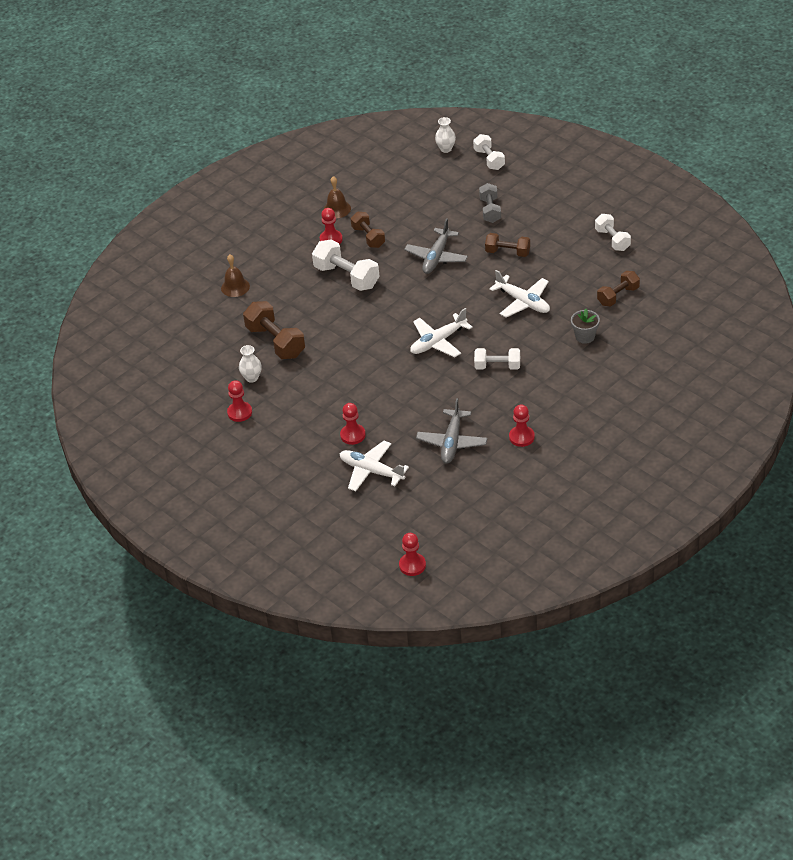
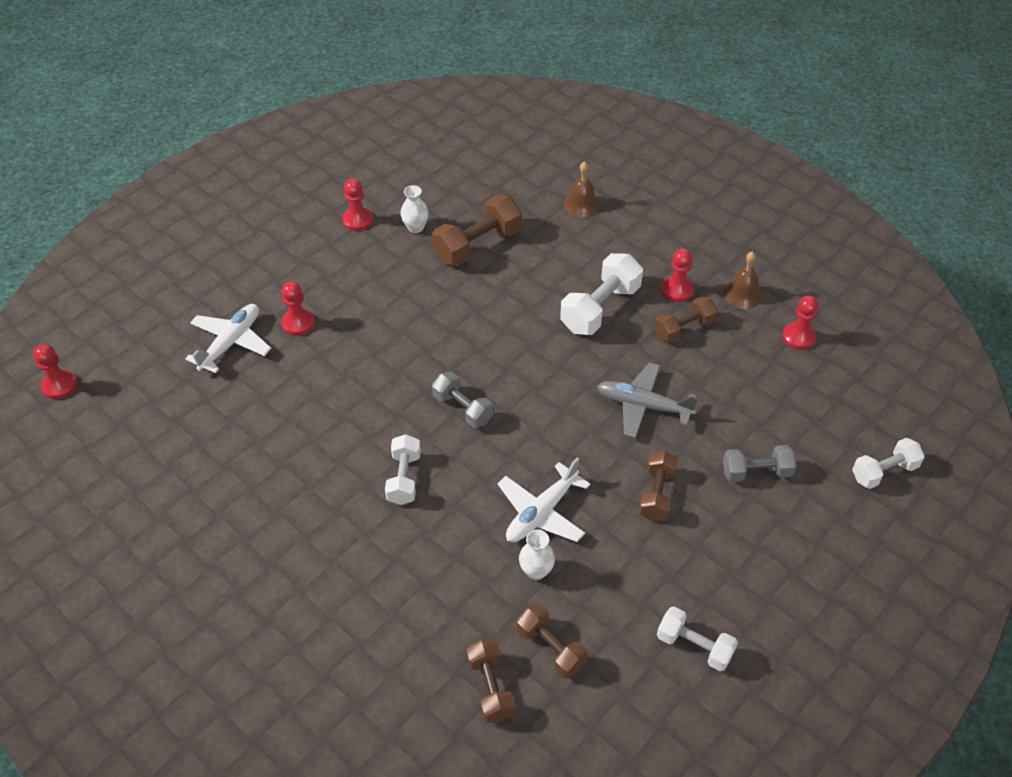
camera: 85 degrees right, 5 degrees up
(438, 342) = (462, 408): white plane -> grey dumbbell
(446, 149) = (900, 416): white vase -> white vase (536, 571)
(452, 442) = (263, 425): grey plane -> none
(521, 437) = (255, 505): red pawn -> red pawn (798, 337)
(585, 337) = (457, 595): grey flower pot -> none
(612, 240) = (694, 646): white dumbbell -> white dumbbell turned 60 degrees clockwise
(645, 319) = (490, 688): none -> brown dumbbell

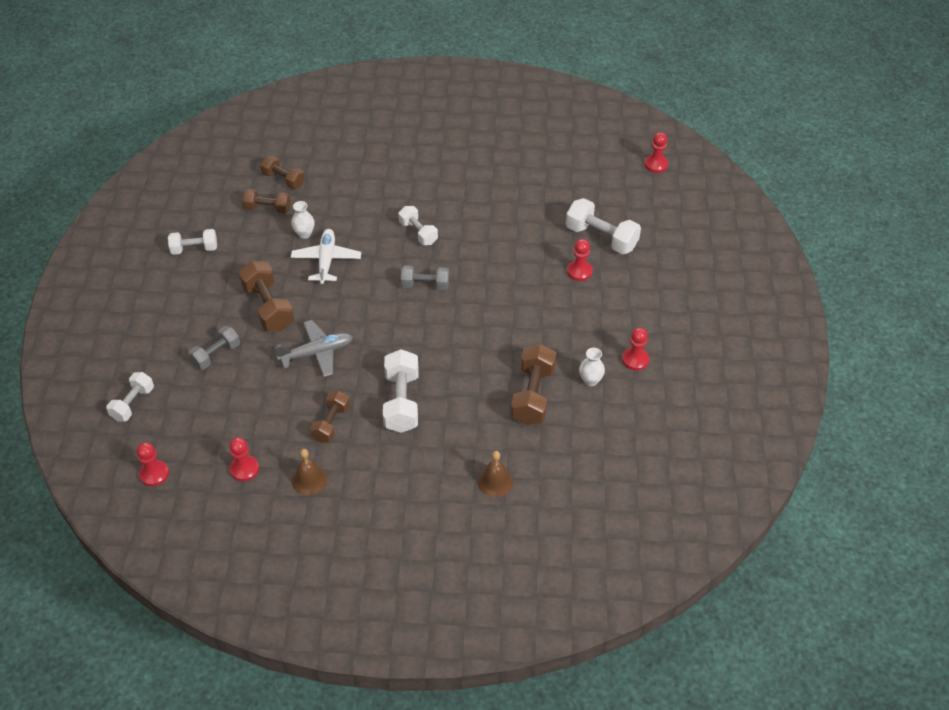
camera: 140 degrees right, 0 degrees up
(231, 343) = (601, 238): white plane -> white dumbbell
(657, 494) = (268, 307): brown dumbbell -> brown dumbbell, size x1.56
(677, 290) = (359, 452): red pawn -> red pawn (154, 474)

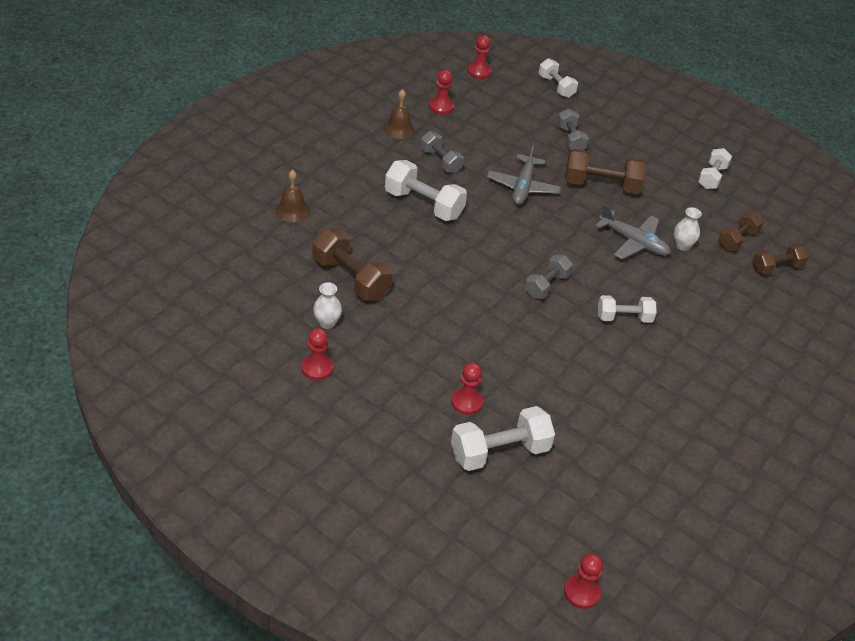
camera: 120 degrees right, 5 degrees down
(326, 260) = (633, 242): white plane -> grey plane
(331, 423) = (440, 161): brown dumbbell -> grey dumbbell

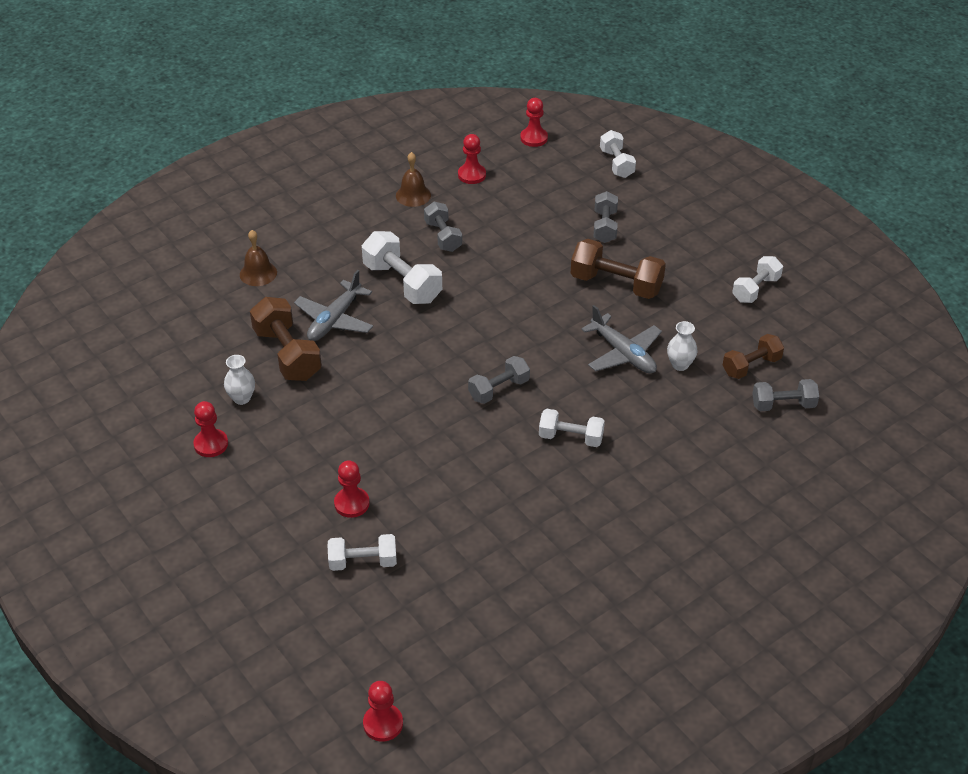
camera: 20 degrees right, 0 degrees up
(499, 452) = (363, 562): white dumbbell -> white dumbbell, size x0.64
(522, 187) = (523, 276): grey plane -> grey plane (334, 320)
(776, 268) = (783, 405): brown dumbbell -> grey dumbbell

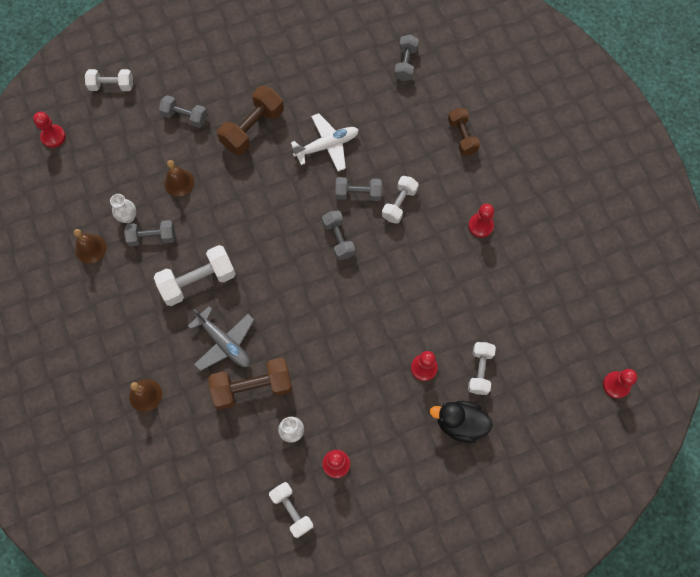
camera: 75 degrees left, 25 degrees up
(286, 553) = (460, 423): none -> black duck
(472, 175) = (82, 196): red pawn -> red pawn (480, 226)
(518, 241) = (179, 182): none -> brown bell
(568, 395) = (358, 194): none -> grey dumbbell
(623, 354) = (327, 146): grey plane -> white plane
(680, 364) = (349, 113): white vase -> white vase (128, 217)
(751, 366) = (364, 70): brown dumbbell -> brown dumbbell (462, 137)
(755, 289) = (289, 40): white dumbbell -> white dumbbell (292, 510)

